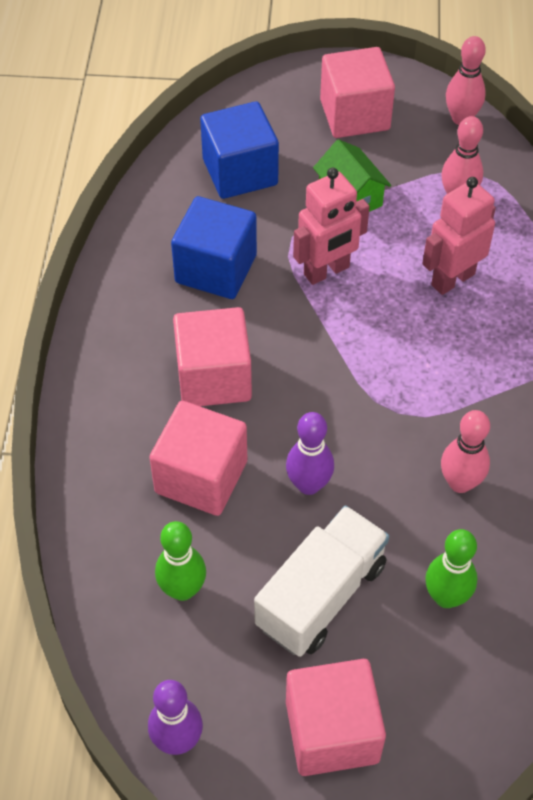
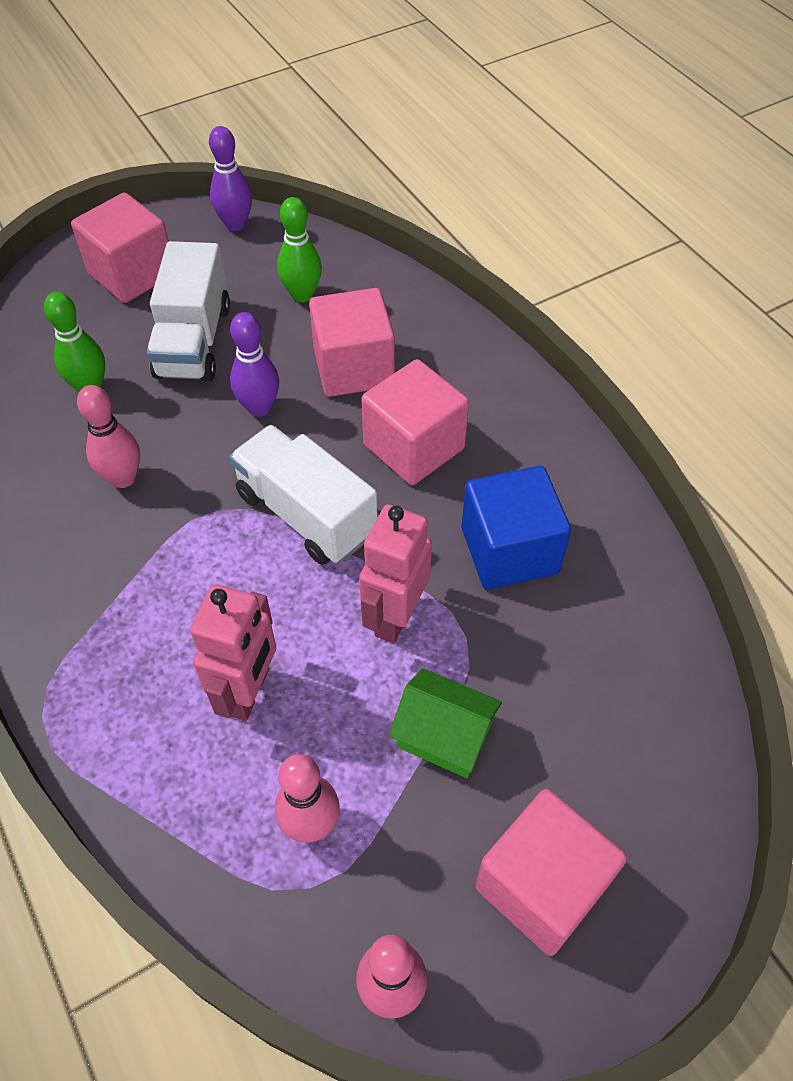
camera: 145 degrees right, 0 degrees up
(240, 172) = (597, 688): blue cube -> none
(335, 371) = (306, 514): none -> white truck

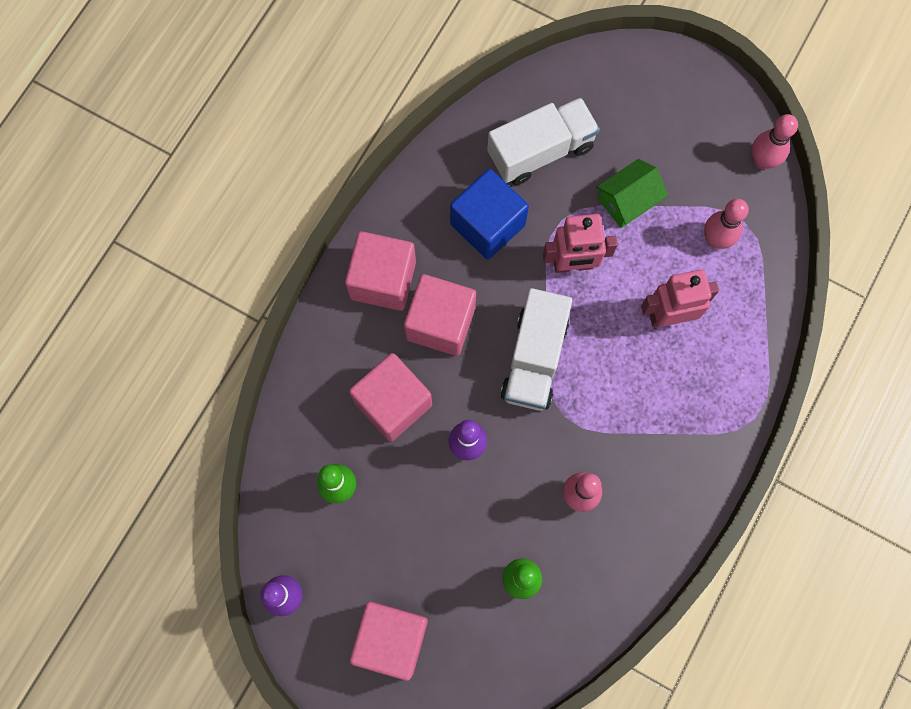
camera: 120 degrees left, 20 degrees up
(193, 341) = (433, 537): white truck -> white truck (540, 151)
(444, 735) = (627, 201): green house -> green house turned 60 degrees clockwise
(541, 885) = (674, 119): pink cube -> pink cube (383, 280)

